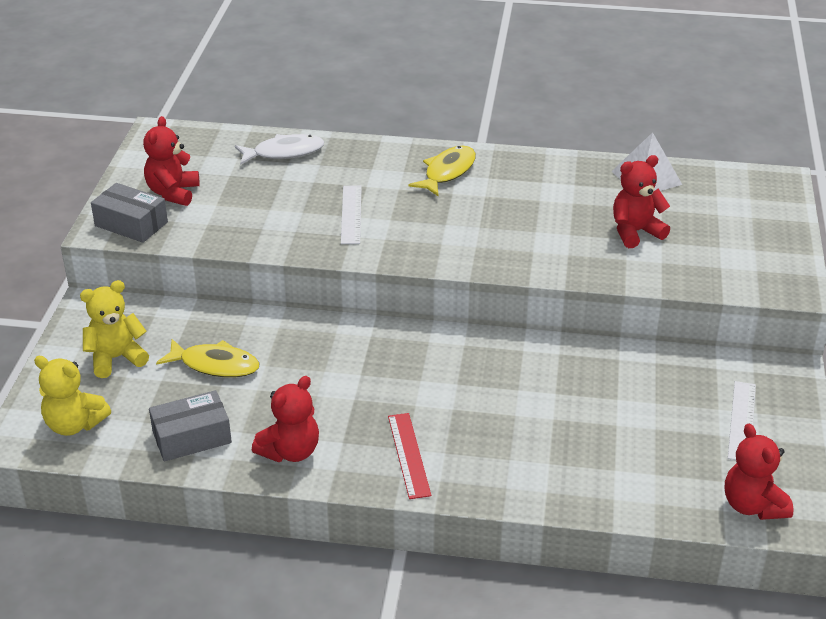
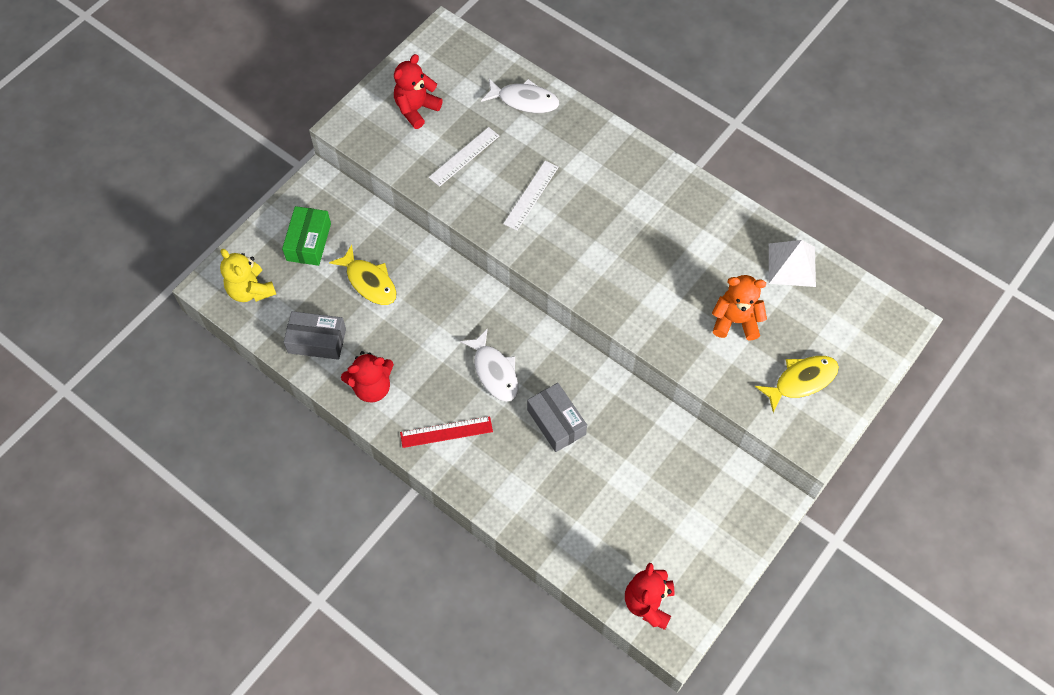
camera: 30 degrees right, 25 degrees up
(116, 358) = (308, 242): yellow teddy bear -> green box
(131, 224) = (368, 130): grey box -> grey box (556, 422)
(408, 455) = (446, 432): red ruler -> red ruler turned 60 degrees clockwise
(418, 384) = (494, 371): none -> white fish
(447, 172) = (635, 182): yellow fish -> yellow fish (801, 381)
(635, 232) = (735, 321): red teddy bear -> orange teddy bear
(742, 421) = (700, 527): white ruler -> white ruler (464, 156)

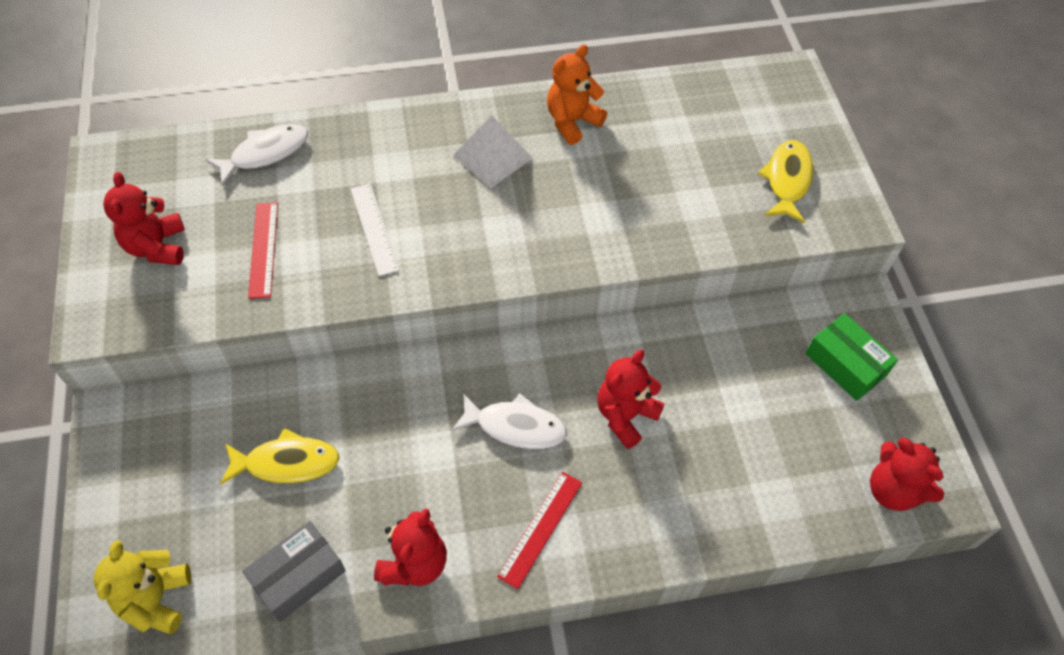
camera: 50 degrees left, 5 degrees down
(250, 290) = (156, 599): yellow teddy bear -> yellow teddy bear turned 90 degrees clockwise
(308, 242) = (169, 485): green box -> green box (845, 364)
(464, 156) = (263, 249): white ruler -> red ruler
(556, 422) = (625, 416): grey box -> red teddy bear
(735, 321) = (680, 180): orange teddy bear -> orange teddy bear (572, 122)
(792, 265) = (664, 100): white pyramid -> white pyramid (492, 156)

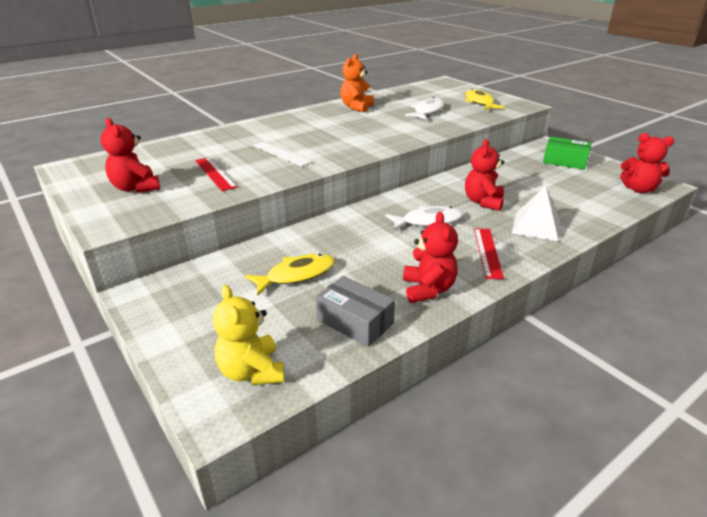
camera: 25 degrees left, 25 degrees down
(265, 154) = (185, 145): white fish -> white fish (427, 111)
(298, 576) = (355, 321): grey box -> grey box turned 75 degrees counterclockwise
(492, 156) = (326, 122): white pyramid -> white pyramid (536, 226)

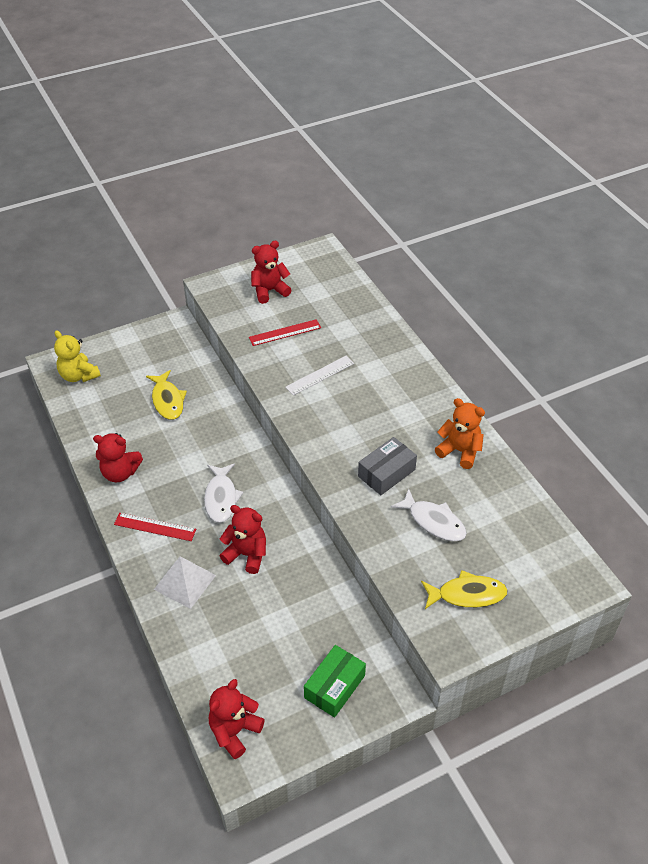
camera: 100 degrees right, 15 degrees up
(251, 371) = (79, 375): yellow teddy bear -> yellow teddy bear turned 120 degrees counterclockwise
(355, 321) = (102, 426): grey box -> grey box (386, 473)

